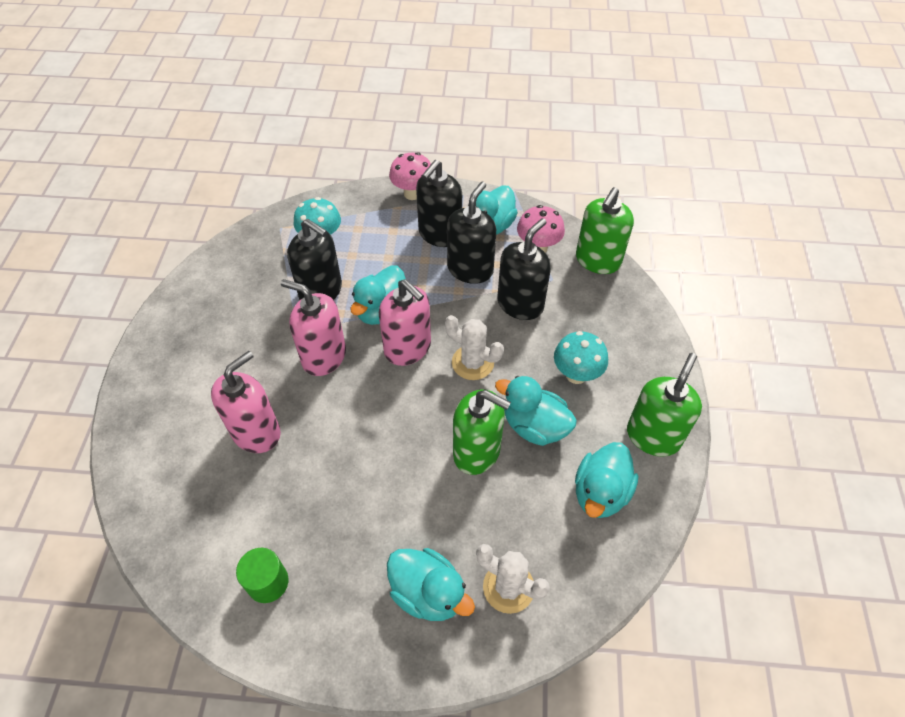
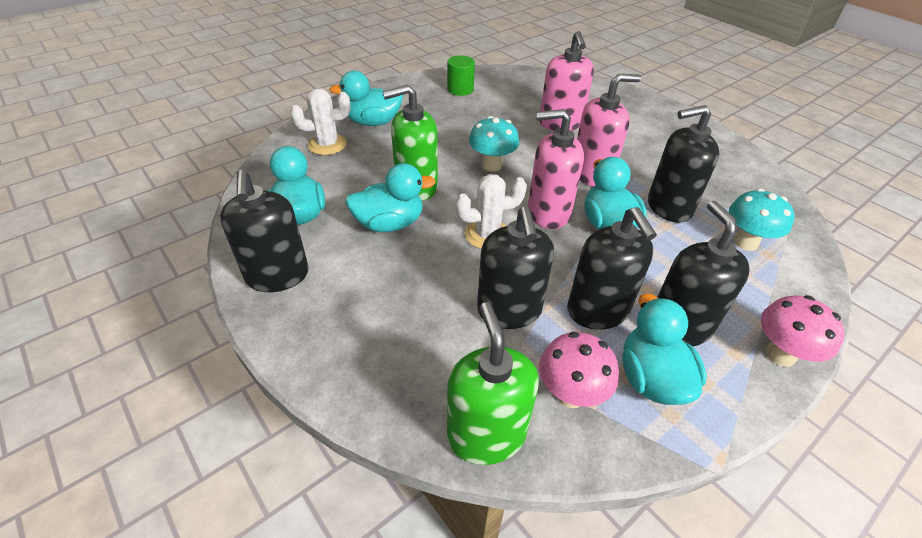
camera: 135 degrees right, 10 degrees down
(576, 374) = (390, 281): turquoise mushroom -> turquoise mushroom (492, 165)
(653, 436) = (277, 276): green soap dispenser -> black soap dispenser

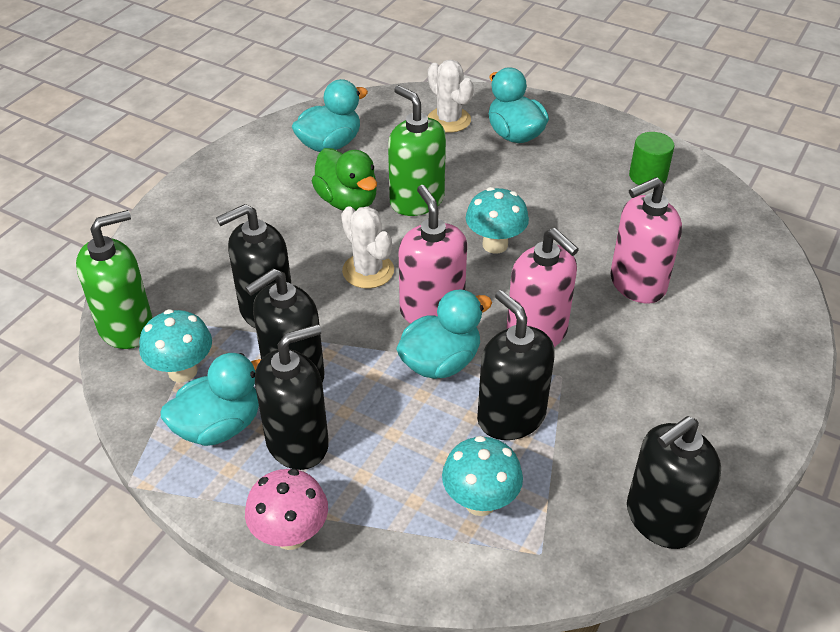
camera: 70 degrees right, 0 degrees up
(277, 276) = (247, 162): black soap dispenser -> black soap dispenser (661, 519)
(389, 224) = (347, 201): turquoise duck -> green duck
(570, 394) = (182, 371): pink mushroom -> turquoise mushroom

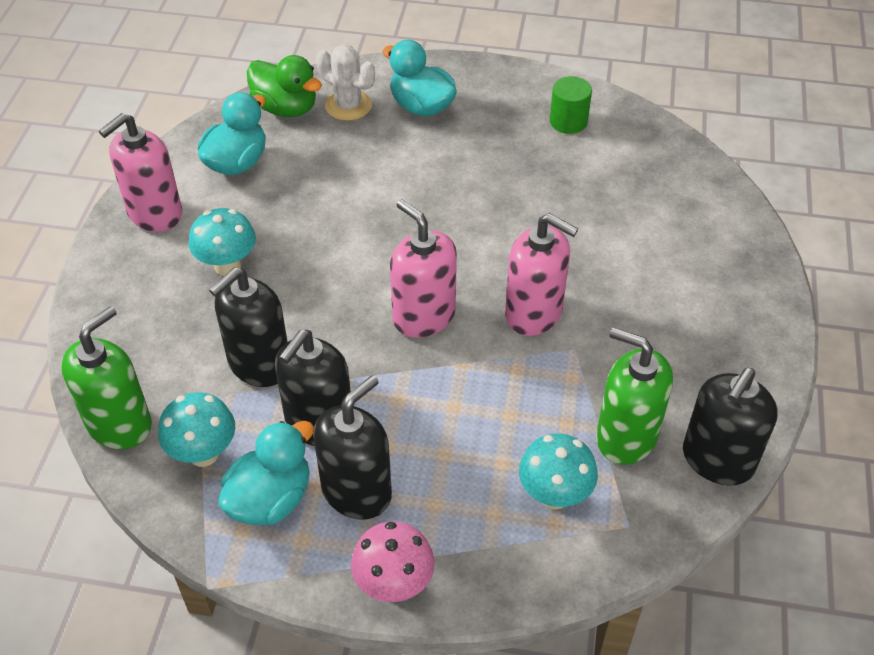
camera: 20 degrees left, 5 degrees up
(347, 201) = (285, 222): green duck -> green duck (286, 108)
(368, 271) = (342, 293): white cactus -> none
(416, 200) = (356, 204): green soap dispenser -> green soap dispenser (626, 437)
(440, 362) = (457, 369): turquoise duck -> none
(495, 244) = (454, 231): turquoise mushroom -> turquoise mushroom (227, 266)
(511, 417) = (546, 403): black soap dispenser -> none
(637, 284) = (604, 237): pink soap dispenser -> pink soap dispenser (154, 213)

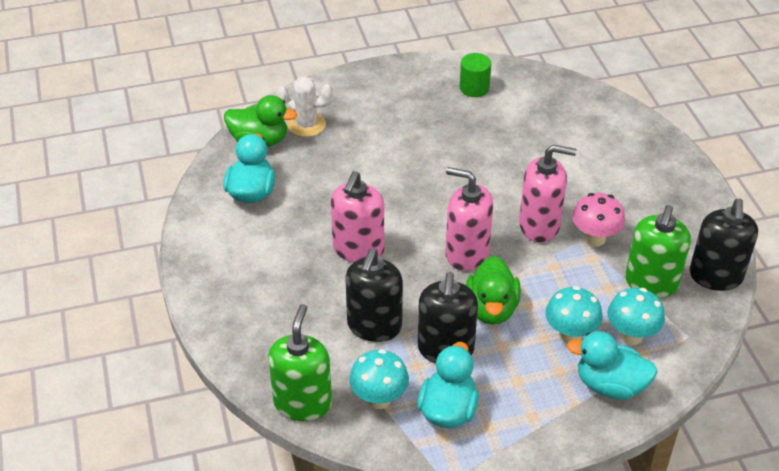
camera: 25 degrees left, 5 degrees down
(154, 213) = (215, 249): pink soap dispenser -> pink soap dispenser (358, 249)
(227, 266) = (300, 267): turquoise mushroom -> turquoise mushroom (570, 335)
(357, 491) = (503, 382): black soap dispenser -> none
(394, 584) = (568, 430): pink mushroom -> pink mushroom (594, 238)
(406, 395) = (491, 309): none -> green duck
(421, 106) = (361, 109): turquoise duck -> turquoise duck (610, 385)
(626, 437) = (651, 283): green soap dispenser -> green soap dispenser turned 75 degrees counterclockwise

